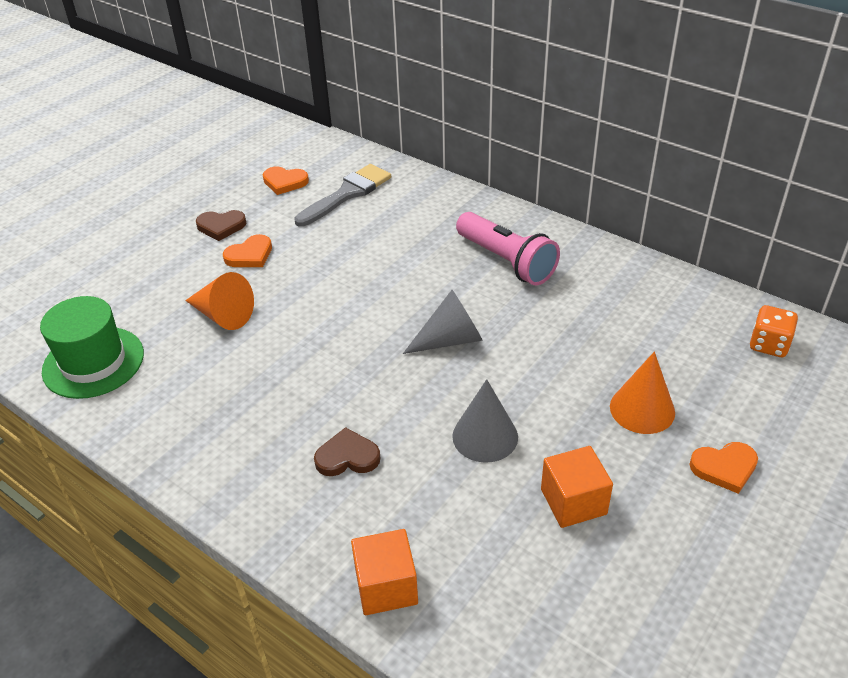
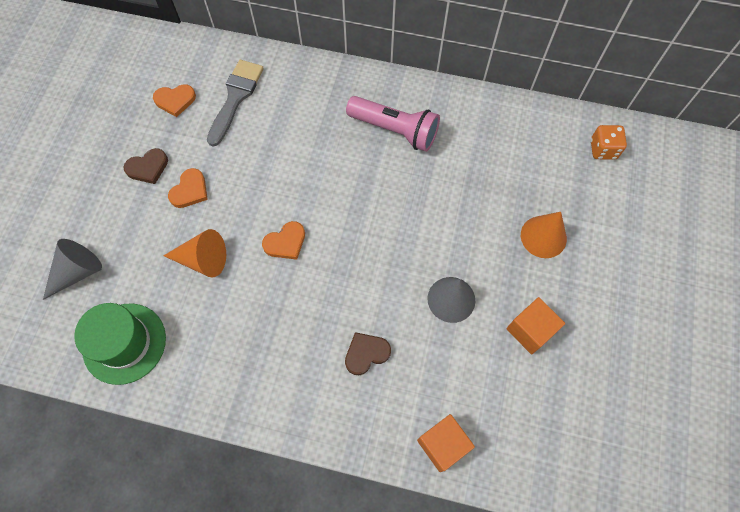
camera: 25 degrees left, 25 degrees up
(450, 340) = (388, 221): grey cone -> grey cone (77, 272)
(724, 468) = (611, 266): orange heart -> orange heart (285, 242)

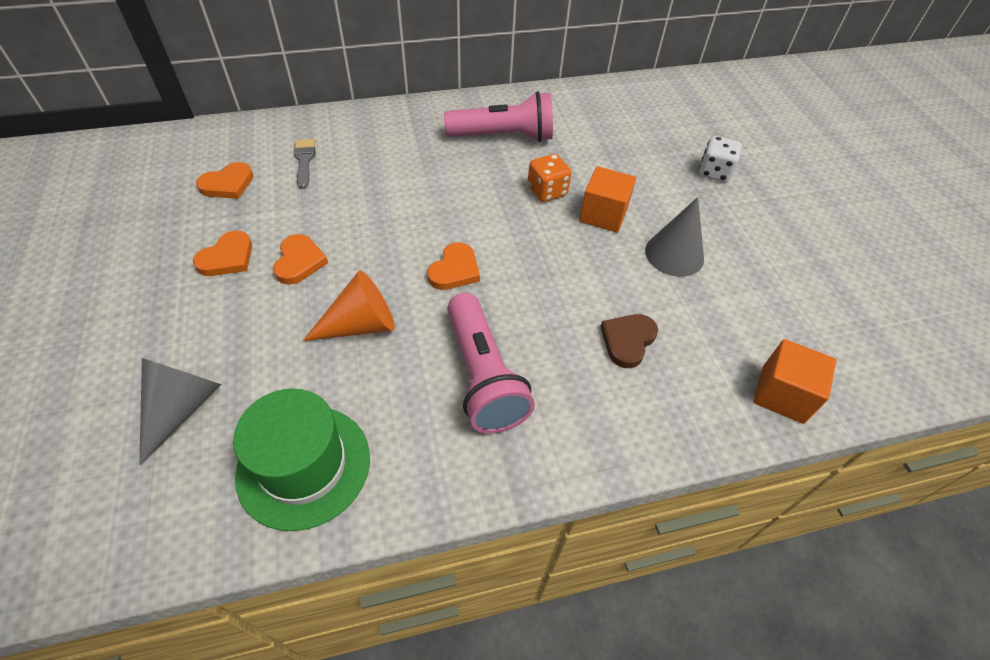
camera: 30 degrees left, 15 degrees down
(148, 167) = (227, 258): brown heart -> orange heart
(235, 97) = (304, 160): grey brush -> grey brush, size x0.58
(256, 334) = (483, 376): none -> pink flashlight
(530, 330) = (771, 251): orange cube -> orange cube (603, 215)
(543, 236) = (714, 172): orange cone -> white dice
(603, 149) = (706, 95): orange dice -> orange dice (547, 191)

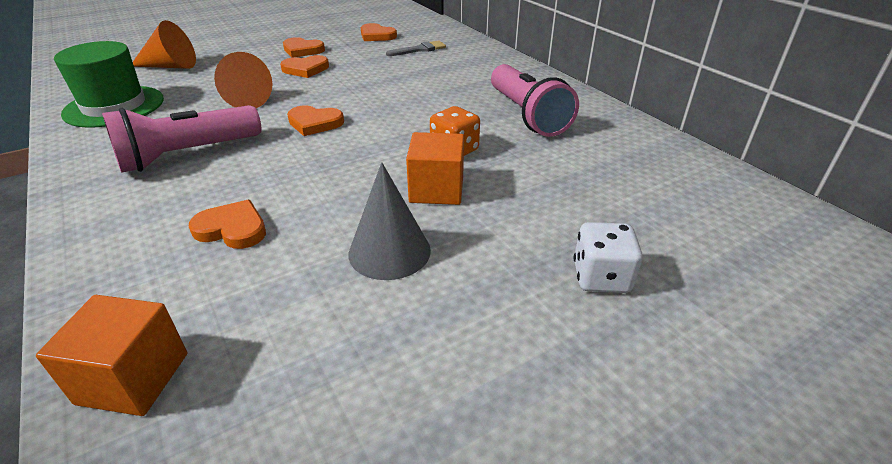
camera: 75 degrees right, 15 degrees down
(182, 408) = (170, 66): grey cone -> orange cone
(627, 341) = (232, 229): brown heart -> orange heart

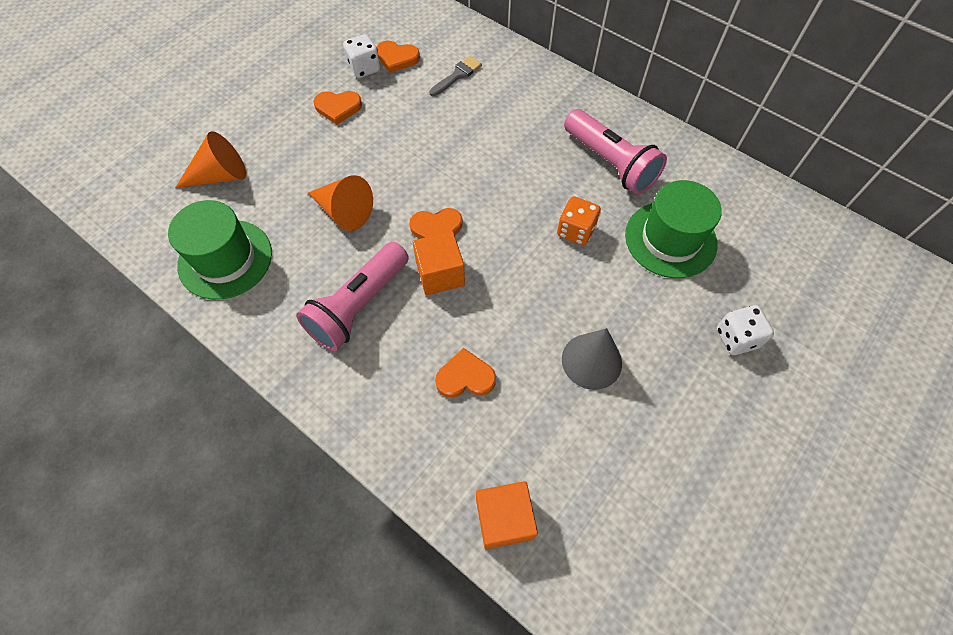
camera: 20 degrees left, 25 degrees up
(305, 69) = (367, 143): orange heart -> none
(345, 36) = (364, 68): none -> white dice
(436, 189) = (588, 284): orange cube -> orange cube (440, 274)
(561, 176) = (670, 239): none -> green hat

